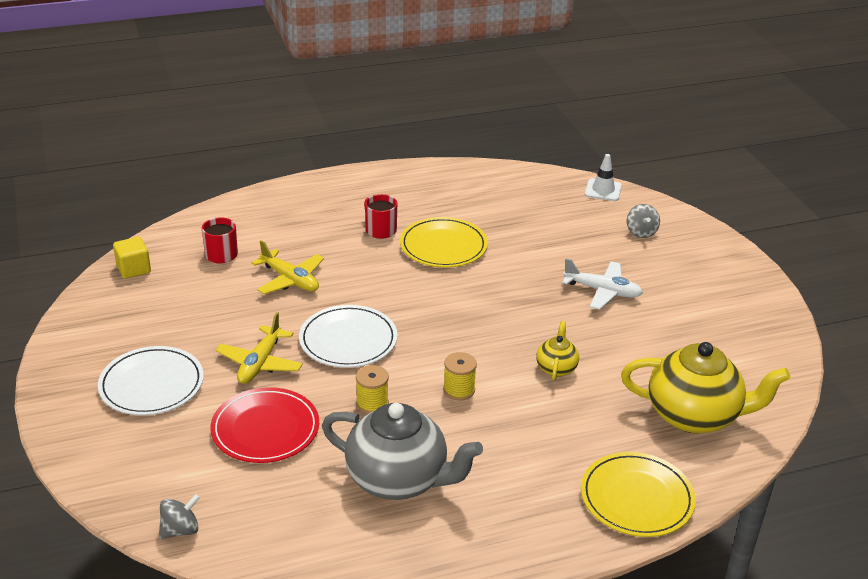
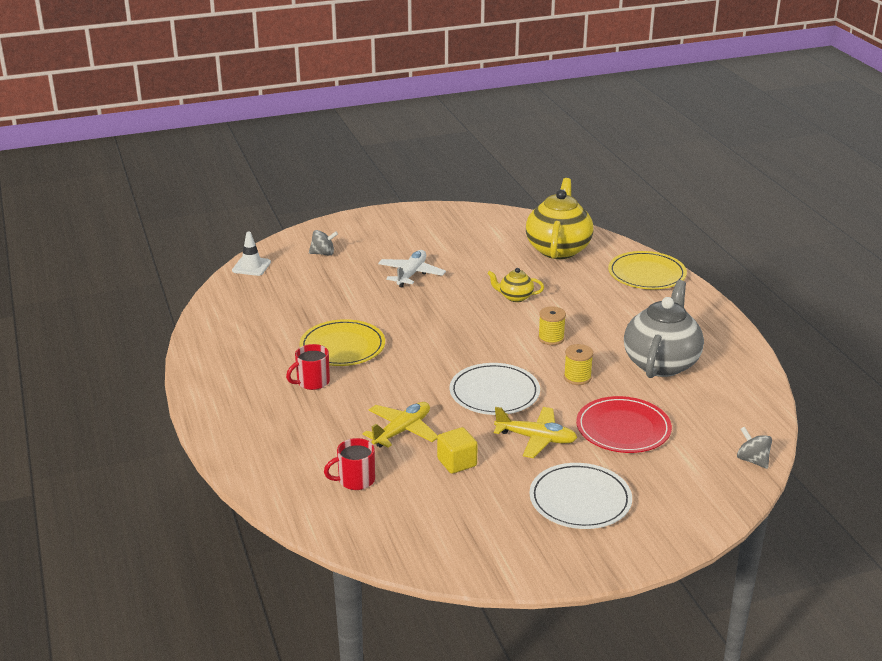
camera: 90 degrees left, 5 degrees down
(133, 269) = (385, 540): yellow cube -> yellow cube (457, 462)

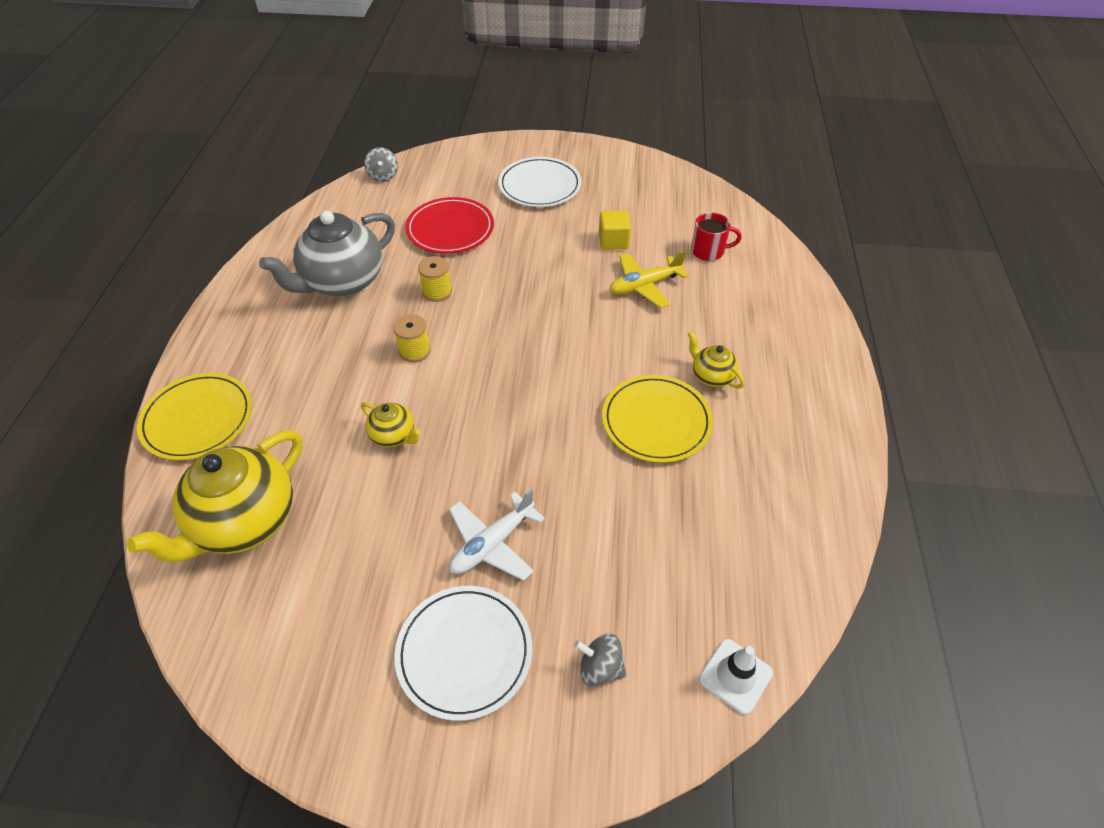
camera: 155 degrees left, 20 degrees up
(312, 382) = (711, 376): red mug -> yellow teapot
(494, 393) = (530, 300): white plate -> white plate (464, 653)
(536, 438) = (531, 242): yellow plane -> none

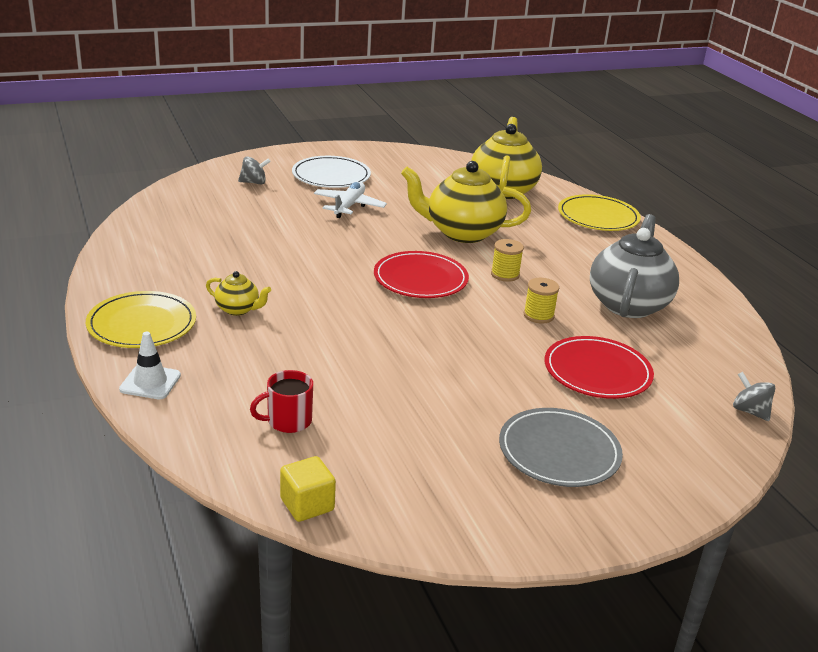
camera: 150 degrees right, 20 degrees down
(394, 436) = (462, 233): yellow teapot -> yellow teapot, size x2.11
(506, 369) = (420, 279): none -> red plate
(540, 185) = (559, 451): white plate -> grey plate
(613, 241) = (409, 404): yellow cube -> yellow cube (307, 504)
(644, 285) = (343, 366): yellow plane -> none
(656, 421) = (274, 274): yellow plate -> yellow plate (142, 324)
(735, 676) = (175, 191): white traffic cone -> white traffic cone (150, 382)

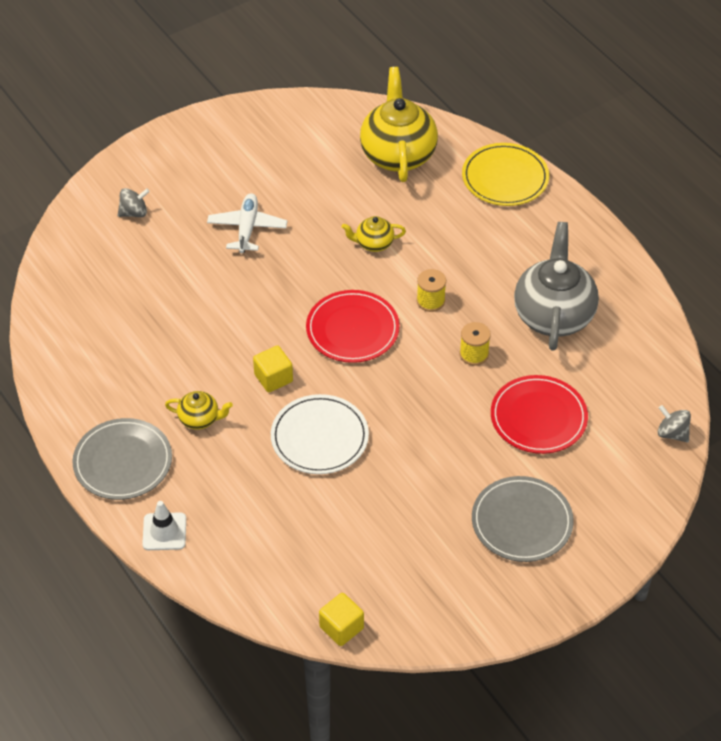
camera: 10 degrees left, 20 degrees up
(142, 324) = (123, 462): yellow plate -> grey plate
(288, 421) = (295, 546): red mug -> none
(327, 296) = (273, 378): none -> yellow cube
(331, 176) = (210, 177): white plate -> white plate (319, 437)
(462, 233) = (373, 243): yellow teapot -> yellow teapot, size x0.47

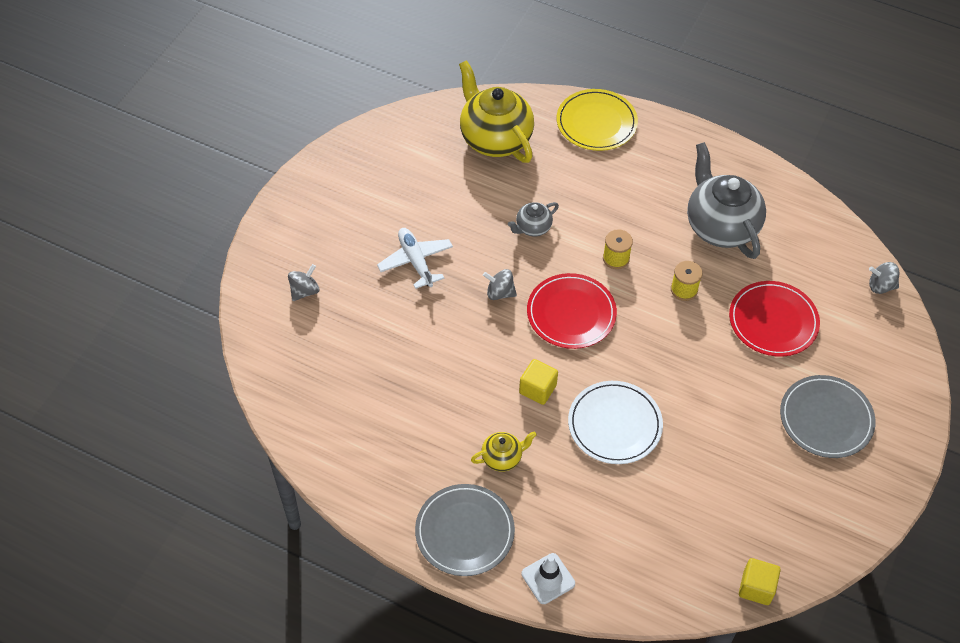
camera: 30 degrees left, 5 degrees up
(301, 285) = (500, 293): none -> grey spinning top
(373, 243) = (532, 228): yellow teapot -> grey teapot

